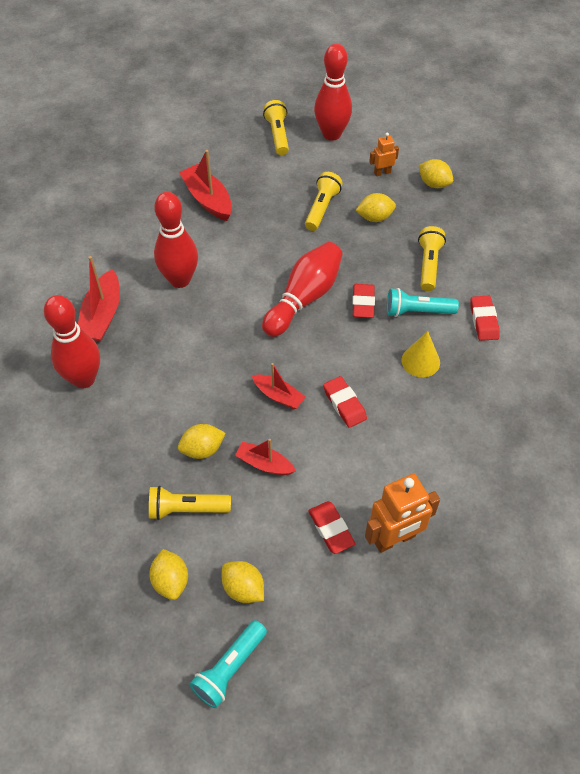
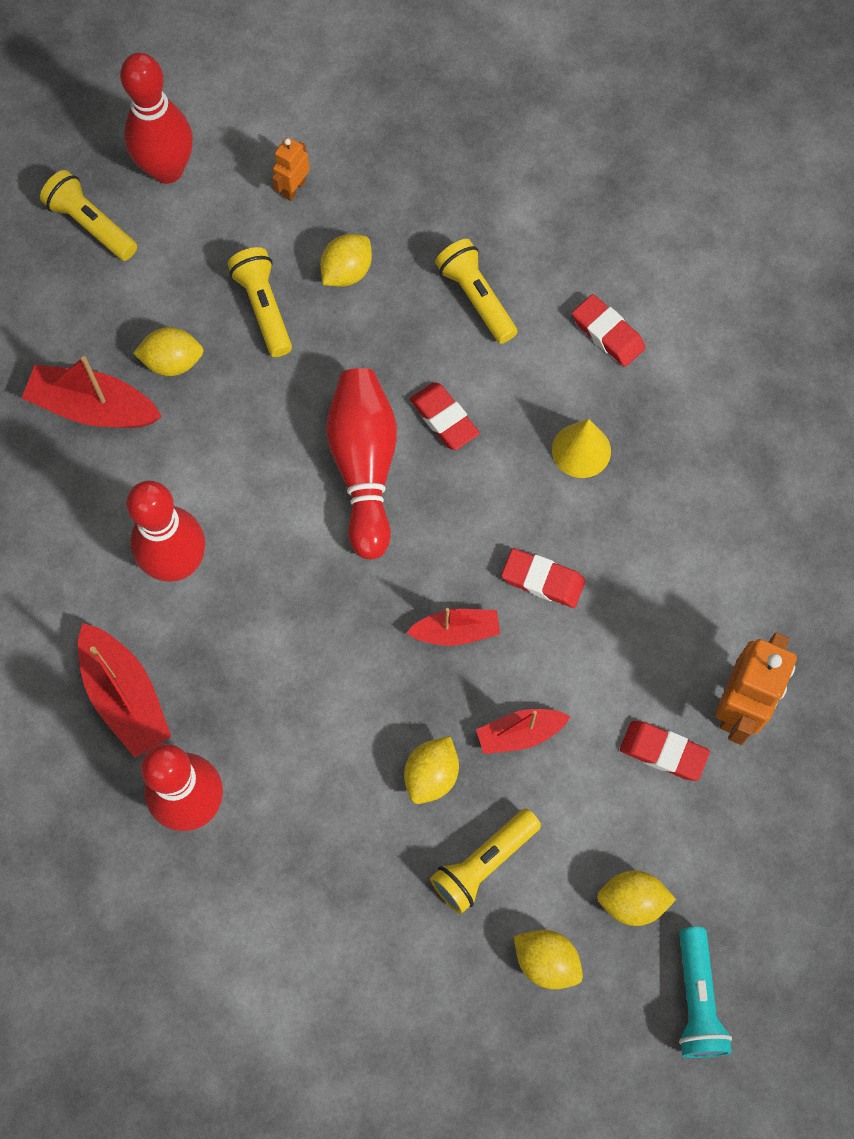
camera: 40 degrees left, 15 degrees up
(417, 311) = (519, 380): turquoise flashlight -> none
(434, 184) = (377, 159): yellow lemon -> yellow lemon (172, 362)

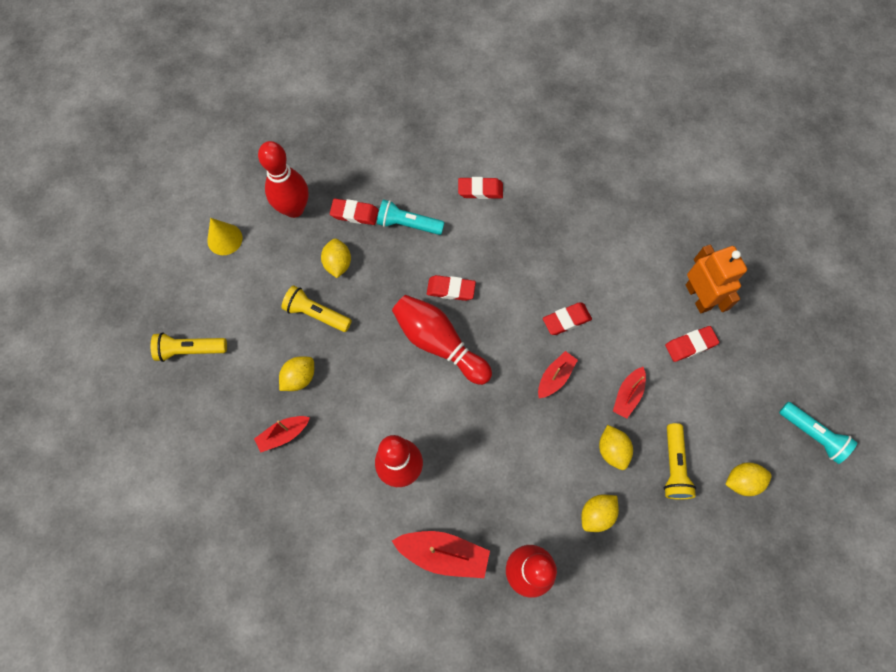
camera: 45 degrees left, 0 degrees up
(93, 408) = (283, 434): red boat -> red boat, size x0.63
(167, 170) = (201, 291): red bowling pin -> red bowling pin (294, 209)
(293, 188) = (272, 248): orange robot -> none
(427, 230) = (354, 214): none -> red eraser
(476, 298) = (408, 224): yellow flashlight -> turquoise flashlight
(581, 450) = (522, 249): yellow cone -> yellow cone (224, 239)
(632, 901) = (746, 420): yellow lemon -> yellow lemon (596, 514)

